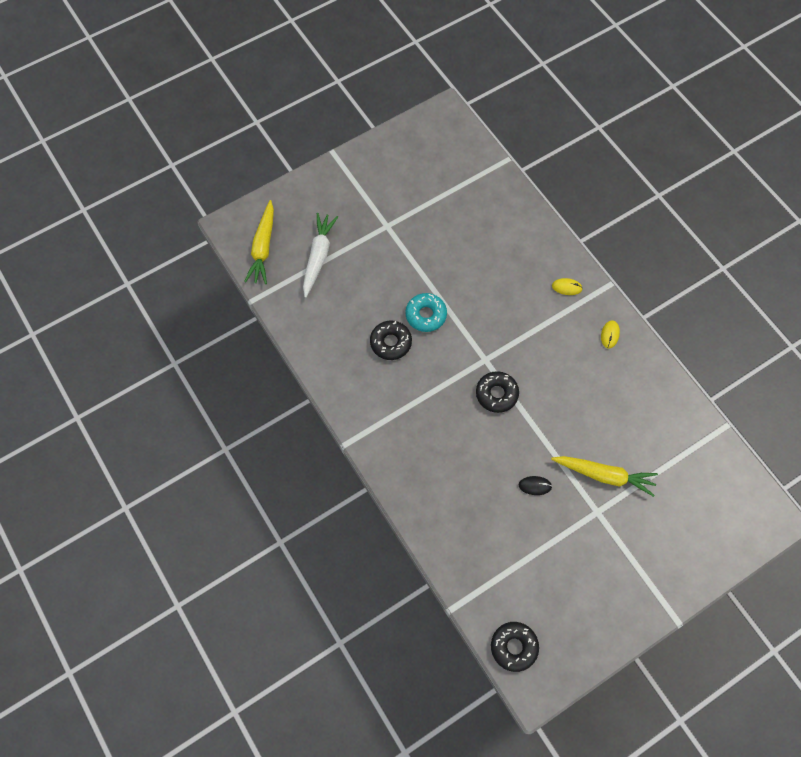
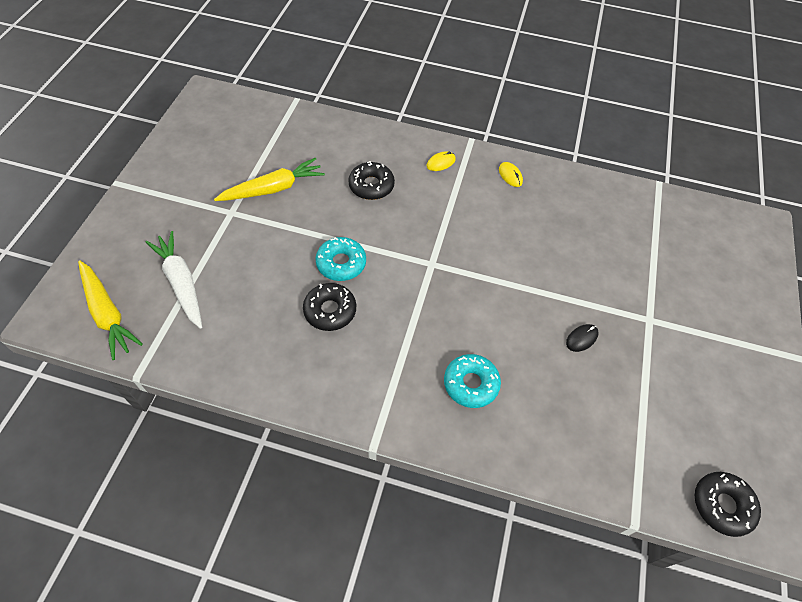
camera: 45 degrees left, 10 degrees down
(434, 455) = (471, 384): none -> turquoise donut
(496, 394) = (470, 285): black donut -> black donut (371, 186)
(604, 475) = (622, 285): yellow carrot -> yellow carrot (273, 188)

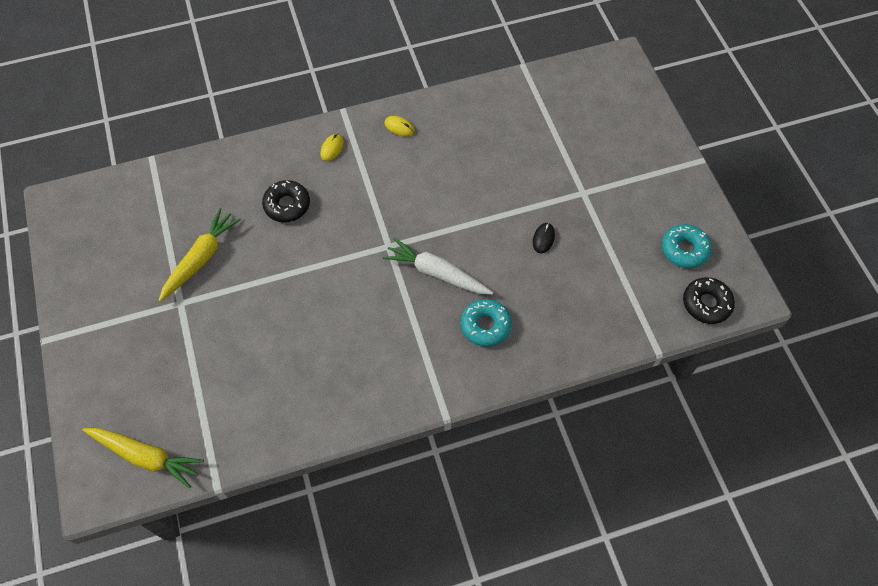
camera: 30 degrees left, 5 degrees up
(181, 283) = (188, 391): white carrot -> white carrot (436, 273)
(330, 311) = (335, 336): black donut -> none
(341, 263) = (313, 290): turquoise donut -> turquoise donut (684, 250)

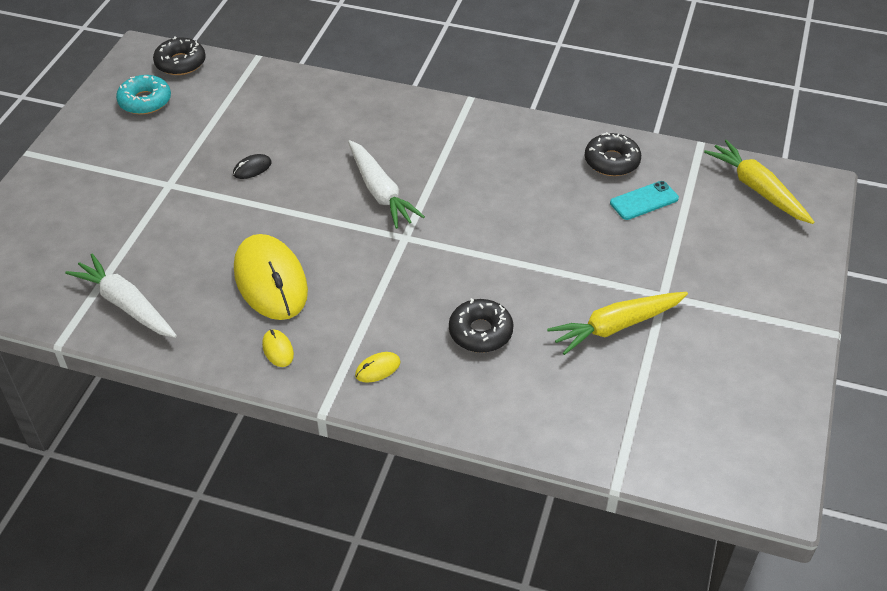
camera: 145 degrees left, 15 degrees down
(234, 385) = (644, 201): none -> turquoise phone
(282, 414) = (611, 161): none -> black donut
(445, 165) = (270, 280): none -> yellow mouse
(485, 325) = (377, 135): turquoise donut -> none
(512, 103) = (126, 305): none -> white carrot

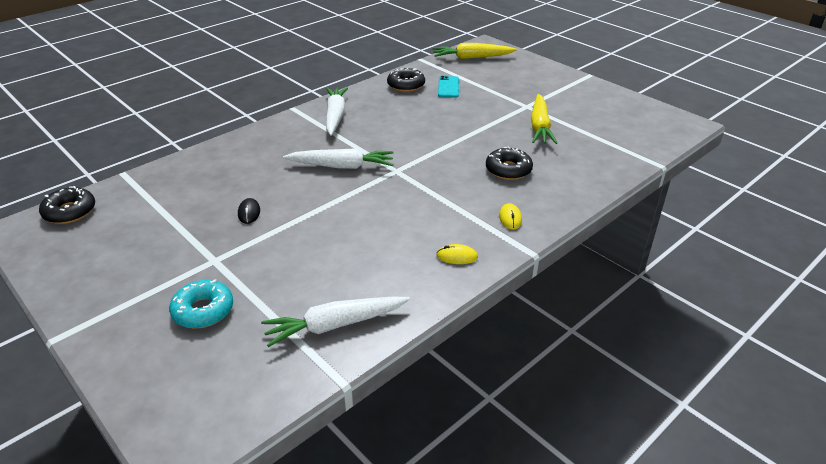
camera: 60 degrees left, 10 degrees down
(145, 101) = (89, 244): turquoise donut -> turquoise donut (203, 310)
(270, 280) = (382, 239): yellow mouse -> none
(481, 138) = (335, 116): none -> white carrot

